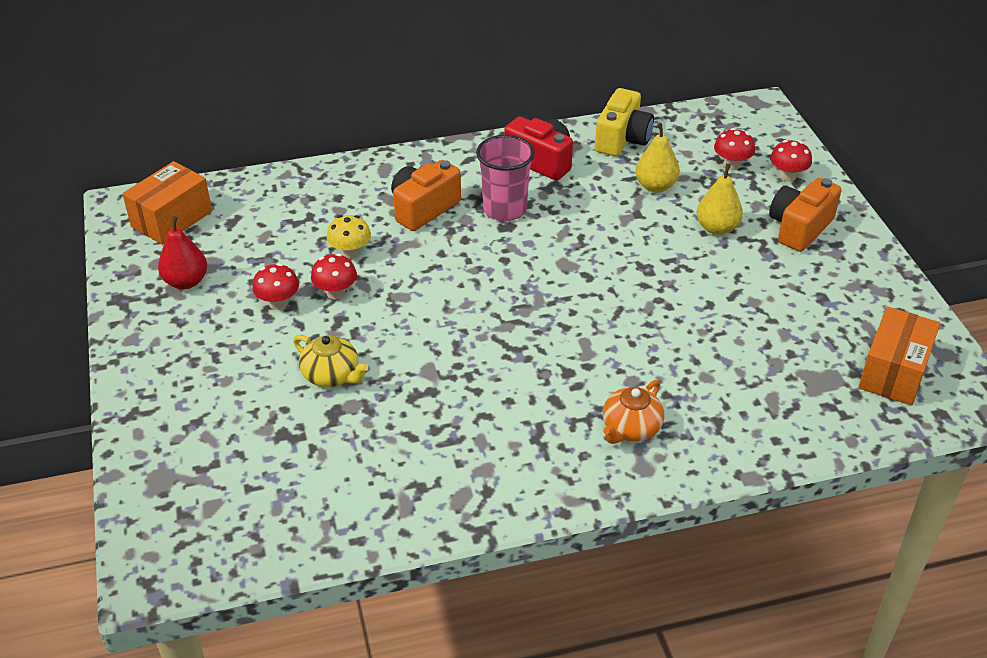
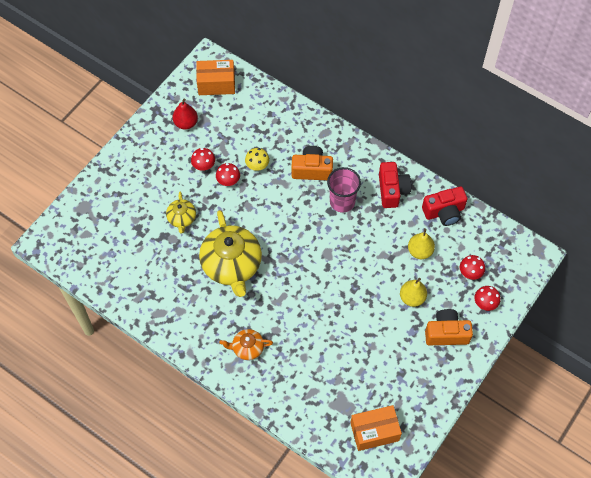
camera: 50 degrees right, 20 degrees up
(474, 366) = (232, 265): none -> yellow teapot
(622, 139) = (444, 212): yellow camera -> red camera

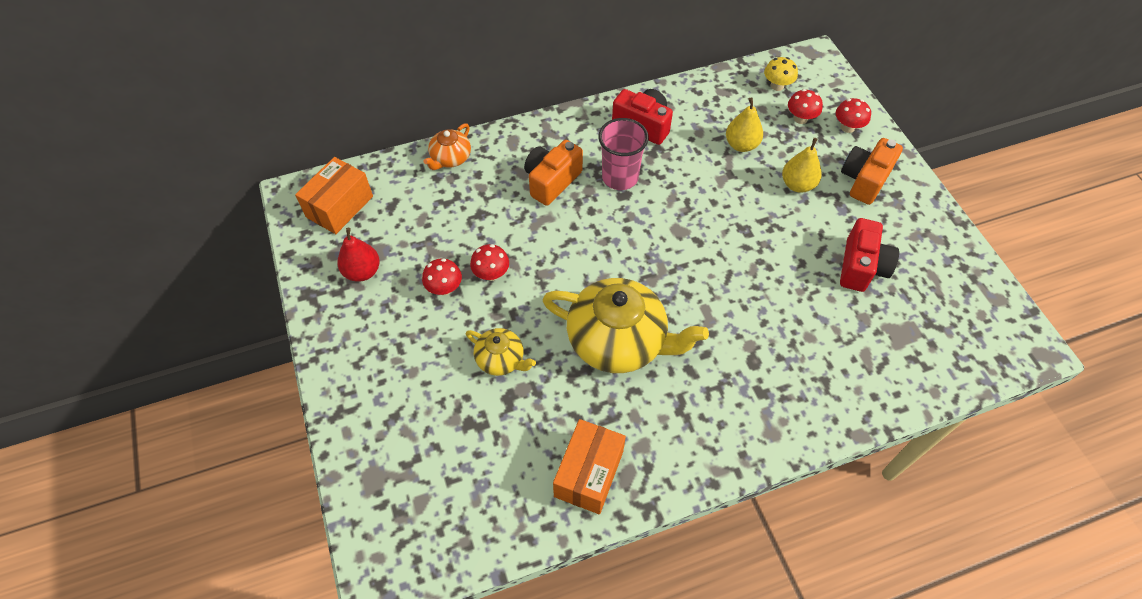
camera: 55 degrees left, 5 degrees down
(247, 348) = (755, 394): orange teapot -> orange teapot (450, 158)
(257, 166) = (497, 231): yellow mushroom -> yellow mushroom (777, 86)
(374, 431) = (959, 321): orange box -> orange box (589, 474)
(444, 212) = (707, 98): red camera -> red camera (861, 267)

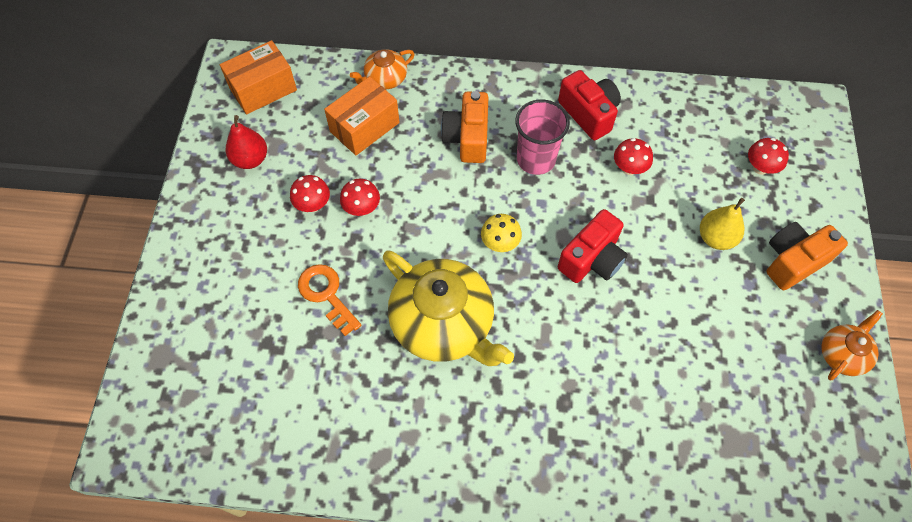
camera: 25 degrees right, 5 degrees up
(501, 359) = (326, 295): yellow teapot -> orange key
(551, 181) = (467, 138): orange camera -> orange camera turned 60 degrees counterclockwise
(589, 474) = (346, 440): orange box -> orange box (364, 127)
(741, 145) = (679, 172): yellow pear -> none
(777, 86) = (755, 122): yellow mushroom -> yellow mushroom (500, 243)
(847, 127) = (808, 196): red mushroom -> red mushroom (629, 168)
(861, 267) = (734, 353): red camera -> red camera (592, 259)
(938, 234) = (842, 354): none -> orange teapot

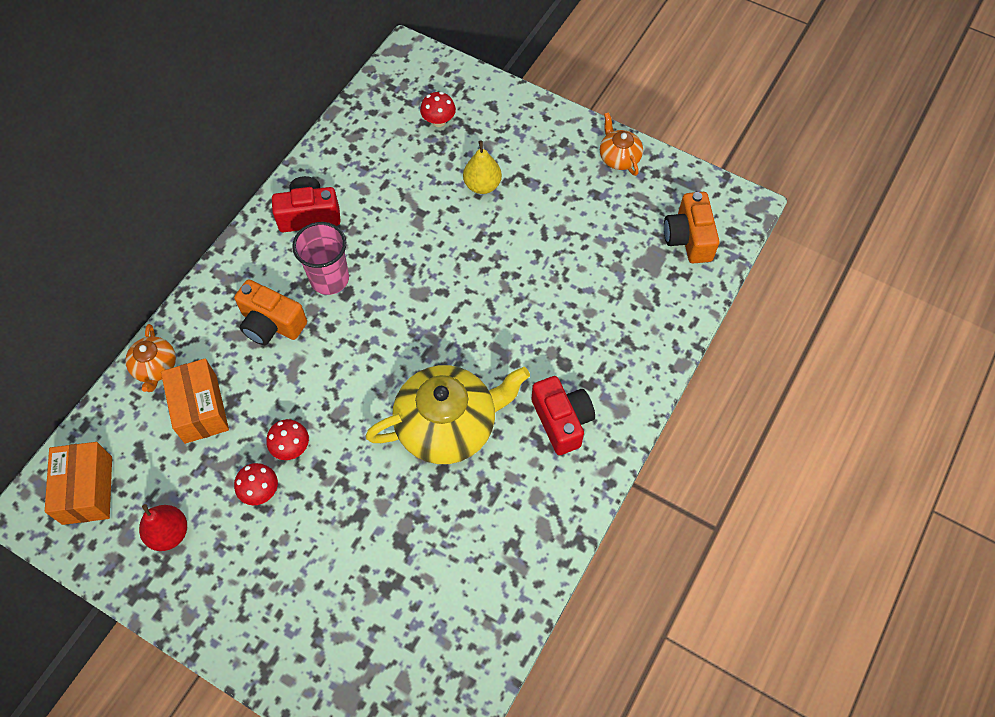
camera: 65 degrees left, 0 degrees up
(326, 295) = (365, 515): orange key -> none
(500, 243) = (396, 346): yellow mushroom -> none
(592, 259) = (451, 282): red camera -> red camera (562, 421)
(629, 168) = (382, 212): red mushroom -> none
(793, 261) = (530, 146): orange camera -> orange camera (688, 238)

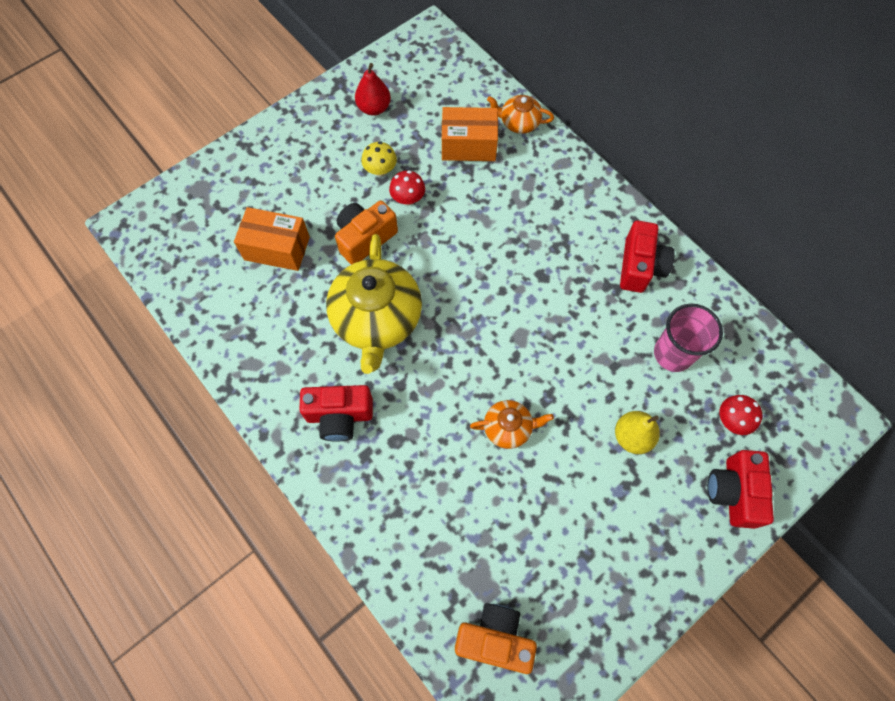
camera: 110 degrees right, 5 degrees up
(87, 490) = (431, 66): orange box -> orange box (277, 248)
(260, 491) = (380, 170): red mushroom -> yellow mushroom
(271, 324) = (530, 210): orange camera -> orange camera (365, 238)
(329, 279) = (562, 266): pink cup -> pink cup (673, 354)
(500, 110) = (733, 492): none -> red camera
(619, 157) = (631, 605): orange teapot -> orange teapot (508, 428)

